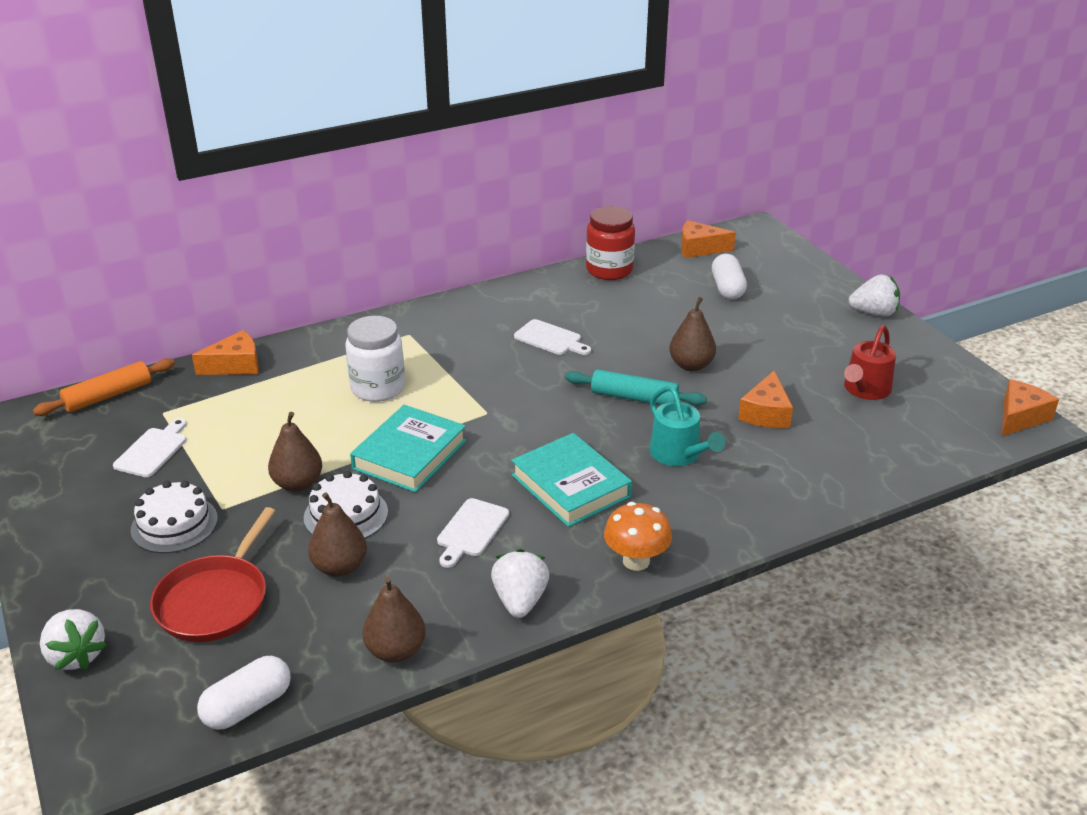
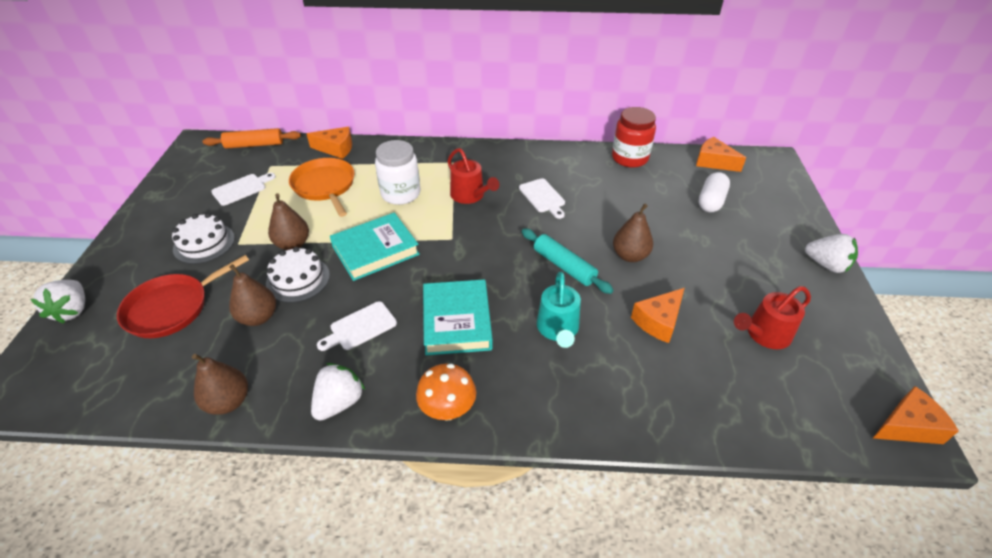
camera: 30 degrees right, 10 degrees up
(248, 706) = (112, 398): white capsule -> none
(268, 411) = (325, 186): none -> orange pan
(465, 363) = (470, 195): none -> red watering can

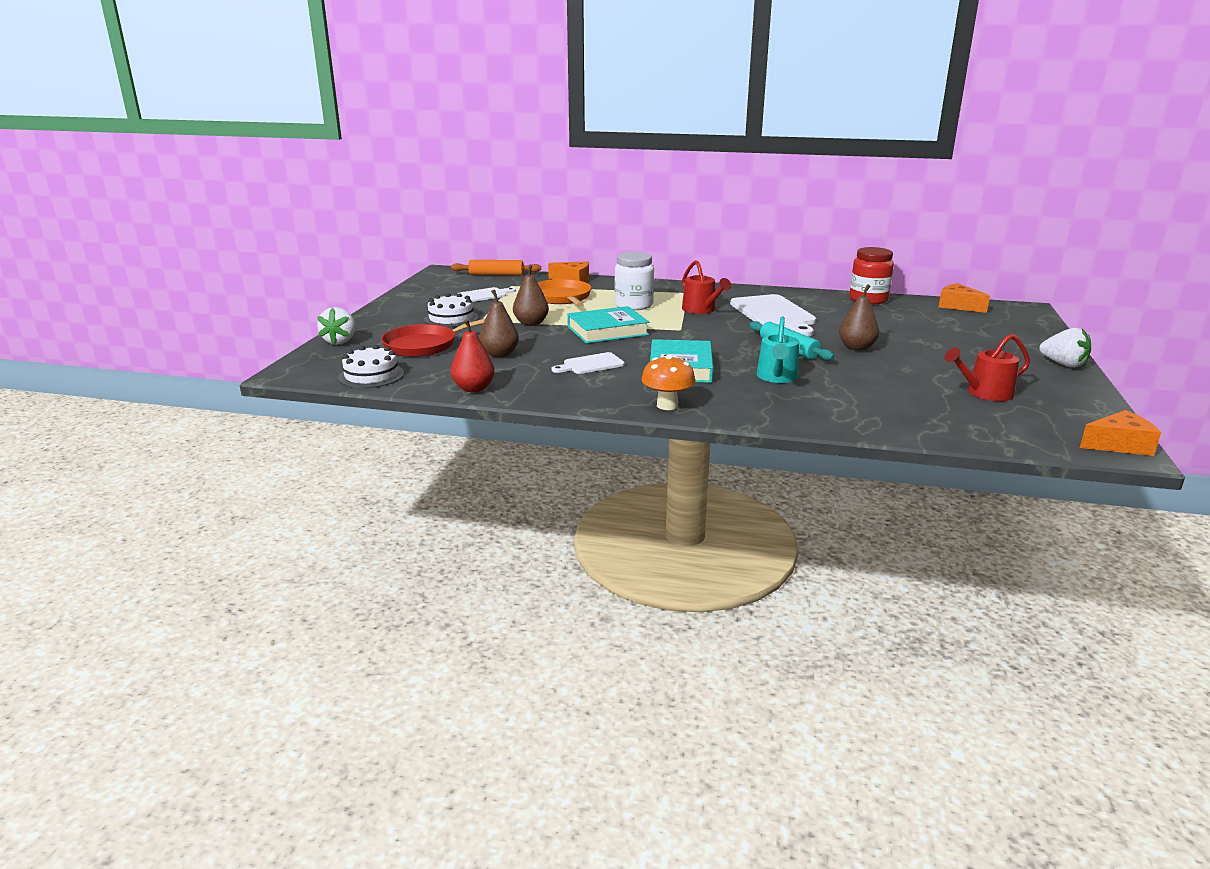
camera: 10 degrees right, 20 degrees down
(228, 402) = (473, 388): brown pear -> red pear
(298, 279) = (535, 339): white cake -> white cake (371, 375)
(339, 402) = (570, 395): white strawberry -> none
(543, 197) = (774, 314): white cutting board -> white cutting board, size x1.90
(658, 321) = (877, 380): orange cheese -> none
(711, 201) = (949, 326): white capsule -> none

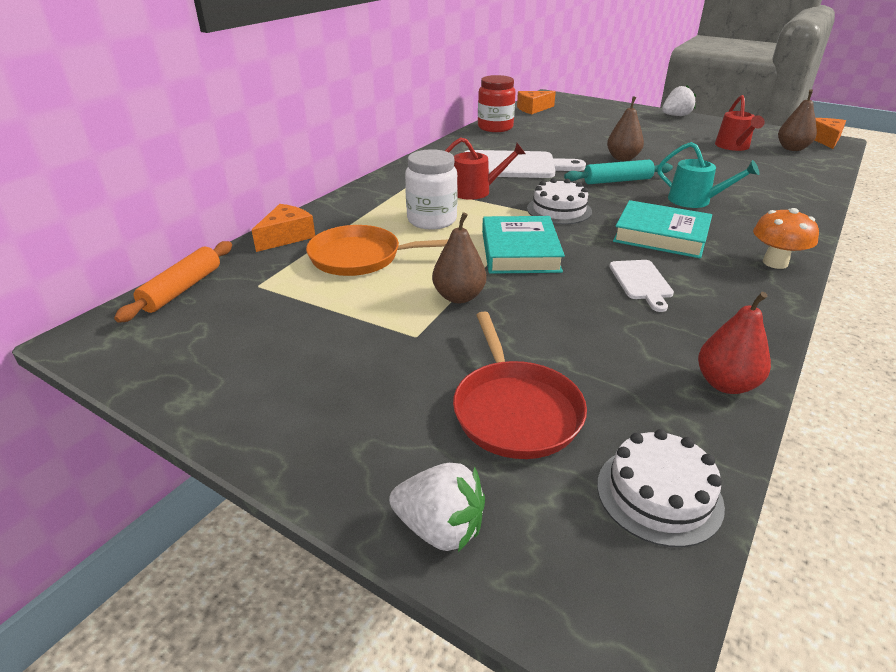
camera: 70 degrees left, 10 degrees up
(451, 318) = (386, 364): white cake -> white cake (559, 210)
(484, 295) = (285, 315): white cutting board -> none
(499, 354) = (584, 341): brown pear -> brown pear (792, 148)

